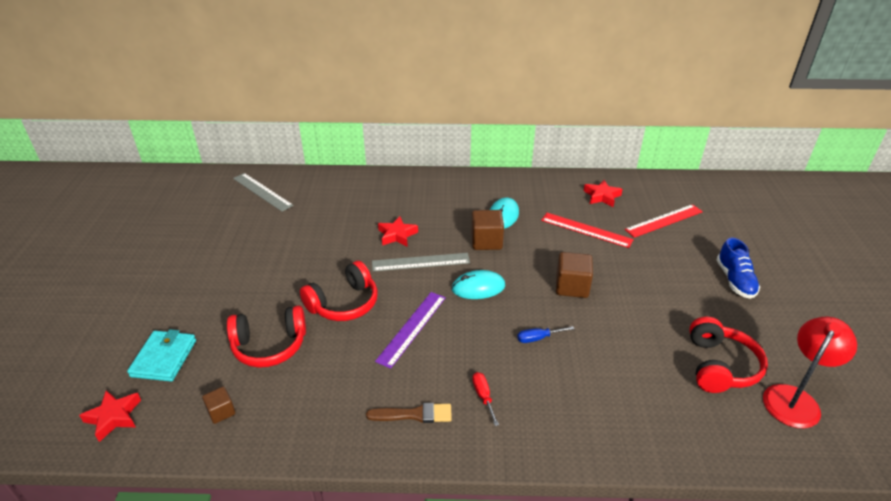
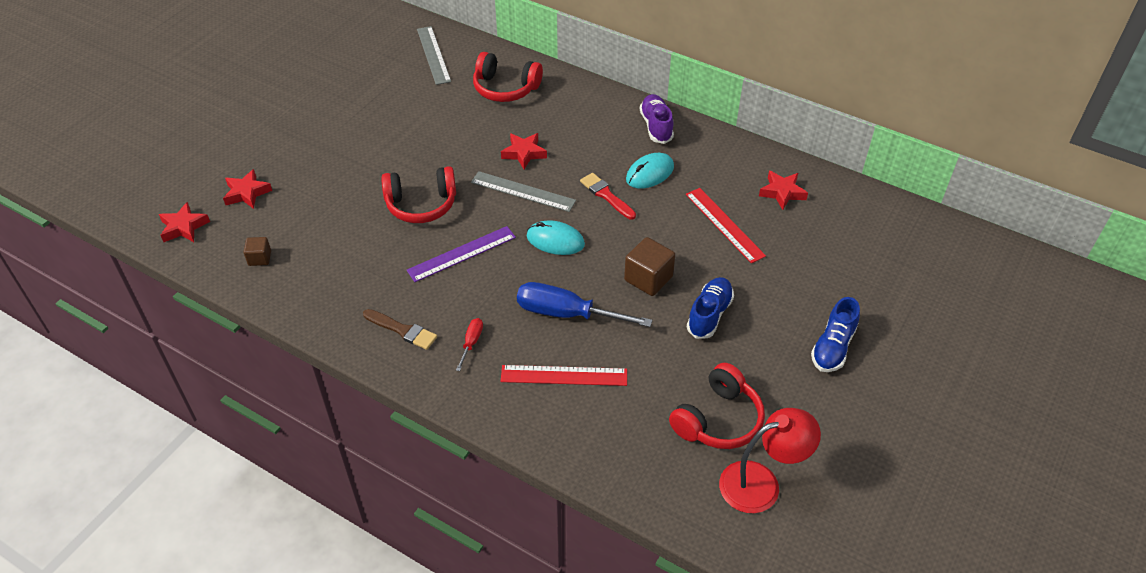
camera: 30 degrees right, 10 degrees up
(164, 358) = (247, 193): turquoise wallet -> red star
(269, 345) = (333, 217): red headphones -> red headphones (505, 88)
(478, 184) = (656, 126): none -> purple shoe
(486, 241) = (606, 195): brown cube -> red brush
(538, 338) = (567, 314): blue screwdriver -> blue screwdriver, size x2.15
(637, 294) = (709, 315): none -> blue shoe
(664, 220) = (825, 249): red ruler -> red ruler (564, 375)

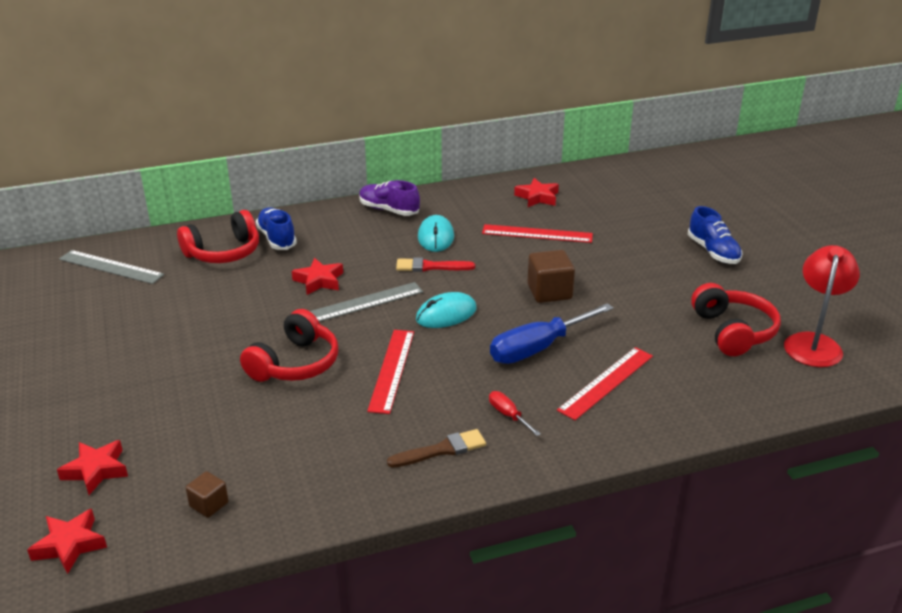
camera: 50 degrees left, 15 degrees down
(462, 254) = (392, 370): purple ruler -> red ruler
(709, 315) = (621, 284): blue shoe -> blue shoe (277, 238)

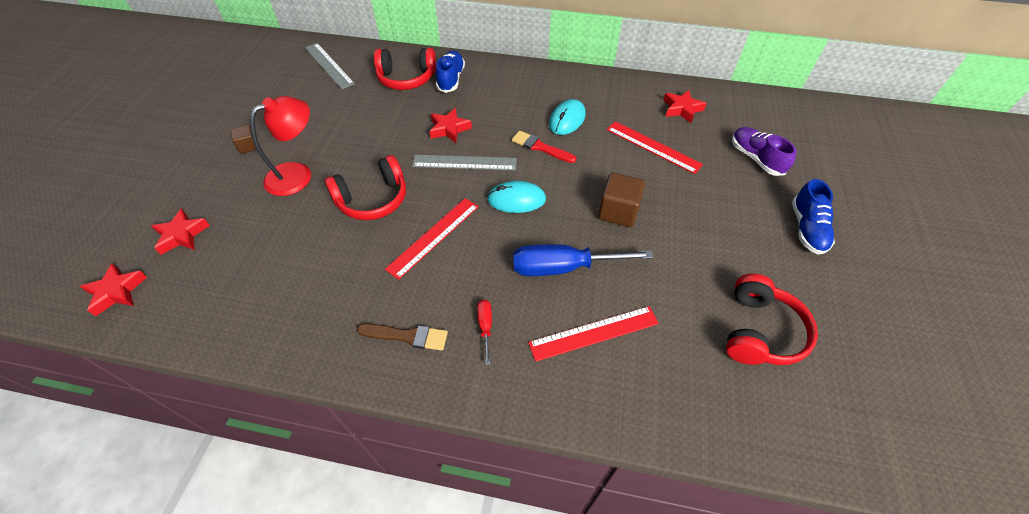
camera: 30 degrees right, 20 degrees up
(209, 504) = (218, 302): brown cube -> brown cube (248, 146)
(389, 210) = (551, 81): purple shoe -> purple shoe (755, 158)
(814, 343) = (838, 385): red lamp -> red lamp (298, 174)

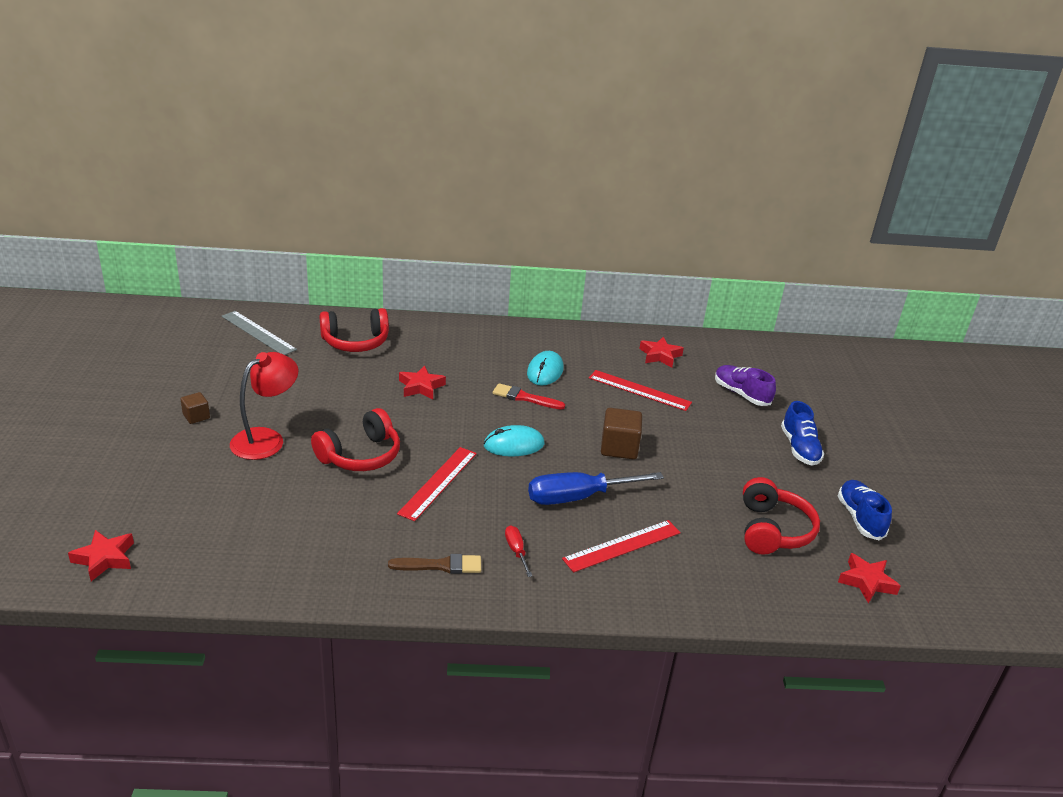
camera: 15 degrees left, 20 degrees down
(182, 235) = (156, 503): red star -> red star (866, 582)
(451, 79) = (406, 340): blue shoe -> blue shoe (860, 518)
(464, 163) = (448, 416): grey ruler -> none

